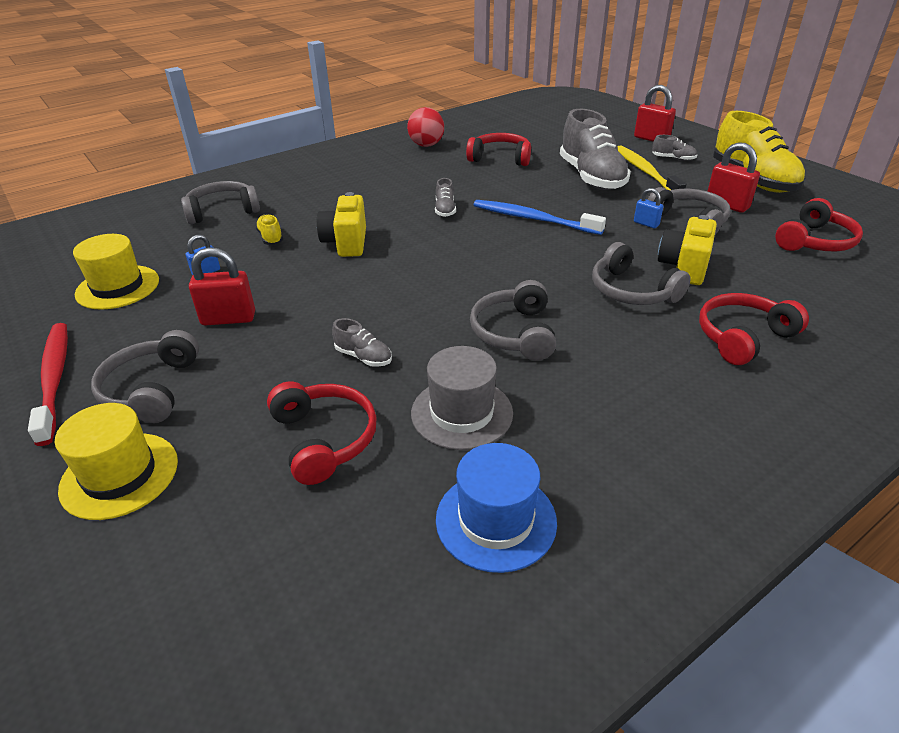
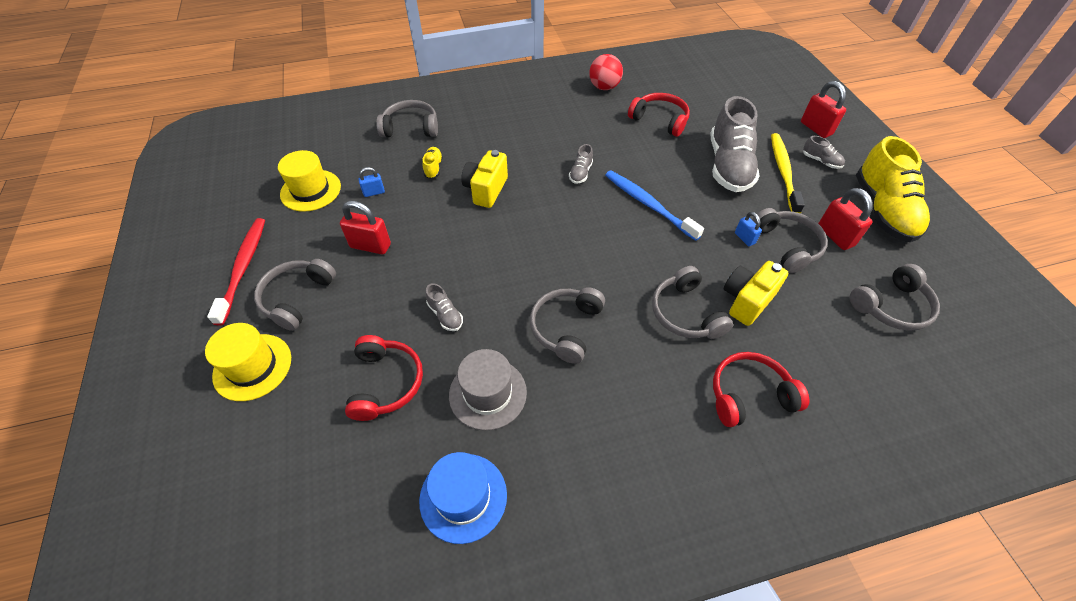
camera: 20 degrees right, 15 degrees up
(814, 241) = (891, 306): red headphones -> grey headphones

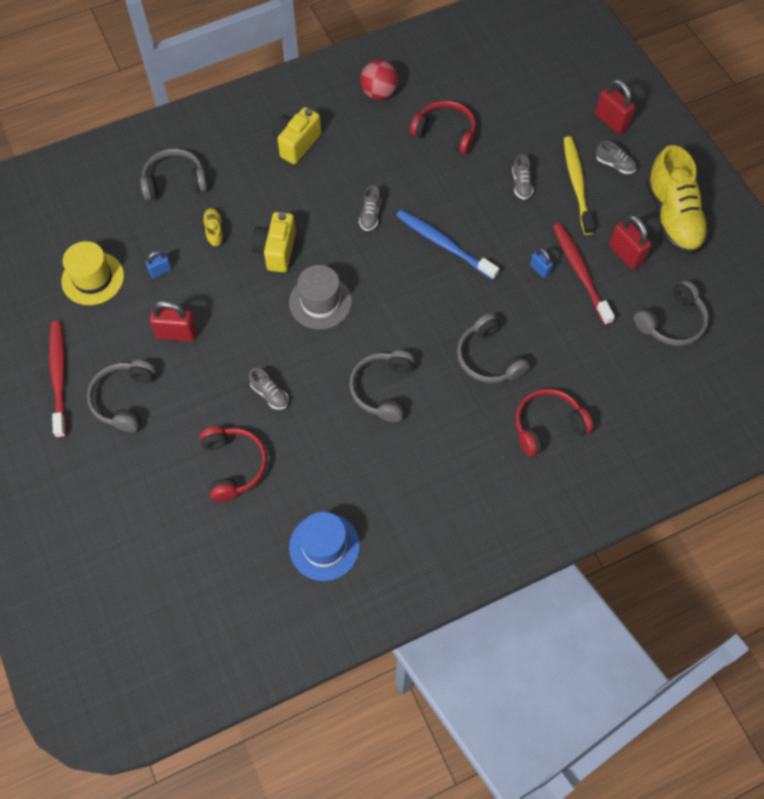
camera: 10 degrees left, 10 degrees up
(252, 367) = (109, 471): yellow hat -> none
(488, 393) = (325, 460): grey hat -> grey hat (320, 302)
(728, 166) = (521, 184): grey shoe -> grey shoe, size x0.43
(746, 301) = (543, 336): yellow camera -> yellow camera (296, 144)
(787, 245) = (580, 272): grey headphones -> red toothbrush

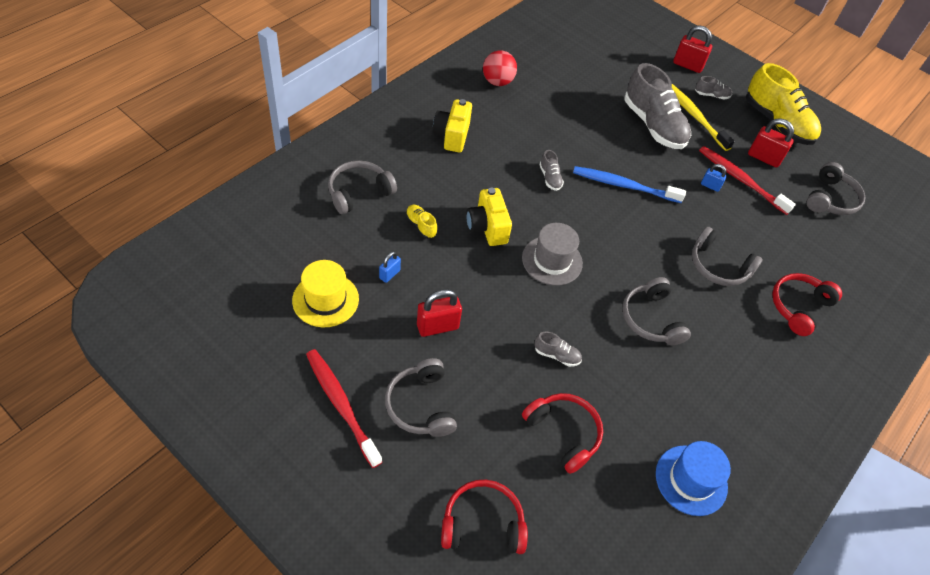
camera: 30 degrees left, 10 degrees down
(445, 133) = (570, 100): red headphones -> red headphones (482, 523)
(521, 184) = (653, 125): grey shoe -> grey shoe, size x2.35

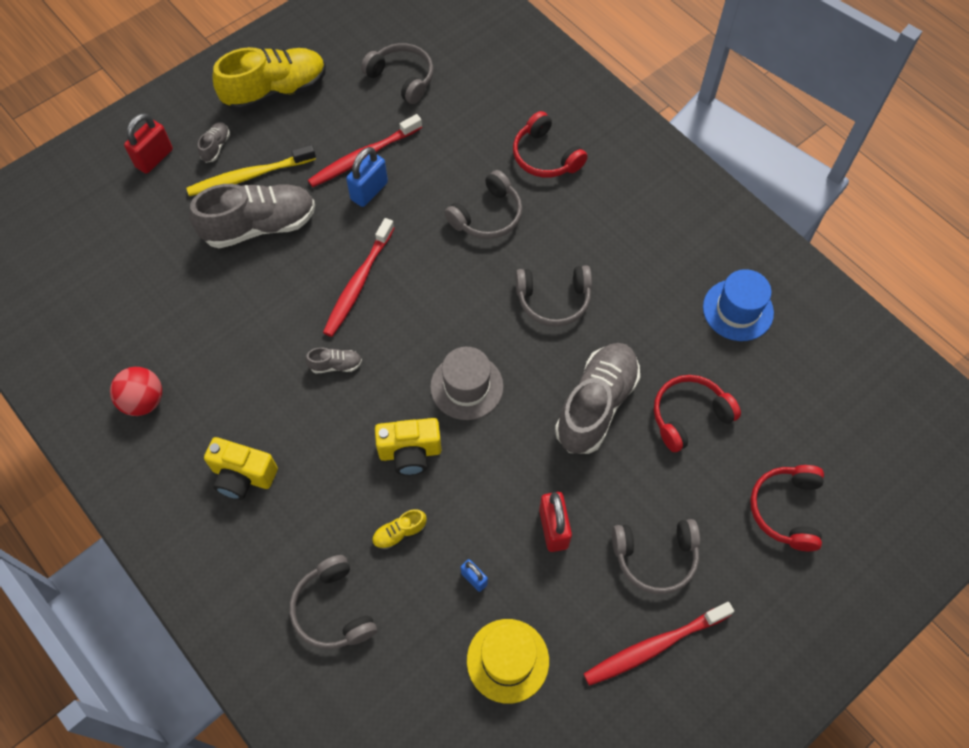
camera: 75 degrees left, 10 degrees up
(556, 355) = (596, 405): grey shoe -> grey shoe, size x2.35
(623, 185) = (358, 283): blue toothbrush -> red toothbrush
(710, 186) = (369, 191): blue padlock -> blue padlock, size x1.75
(763, 158) = (331, 123): red padlock -> none

